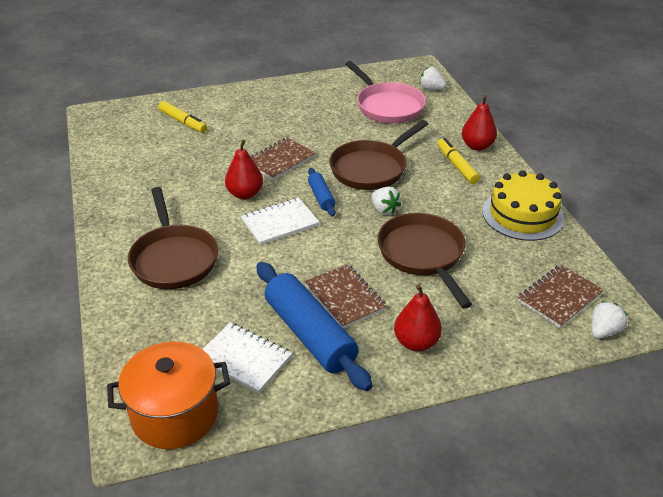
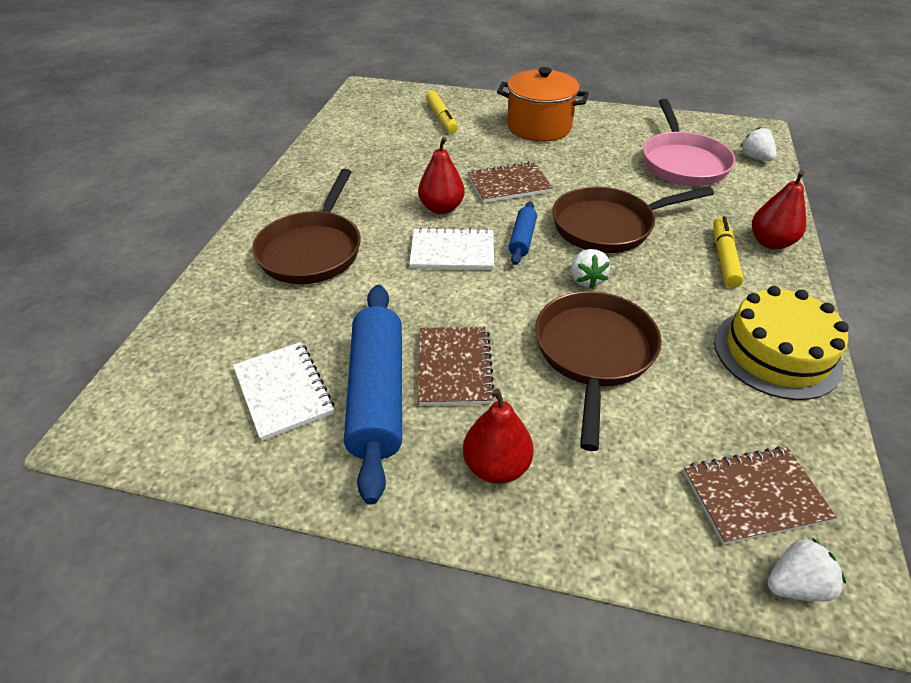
camera: 30 degrees right, 5 degrees up
(175, 414) = (161, 422): orange pot -> orange pot (539, 127)

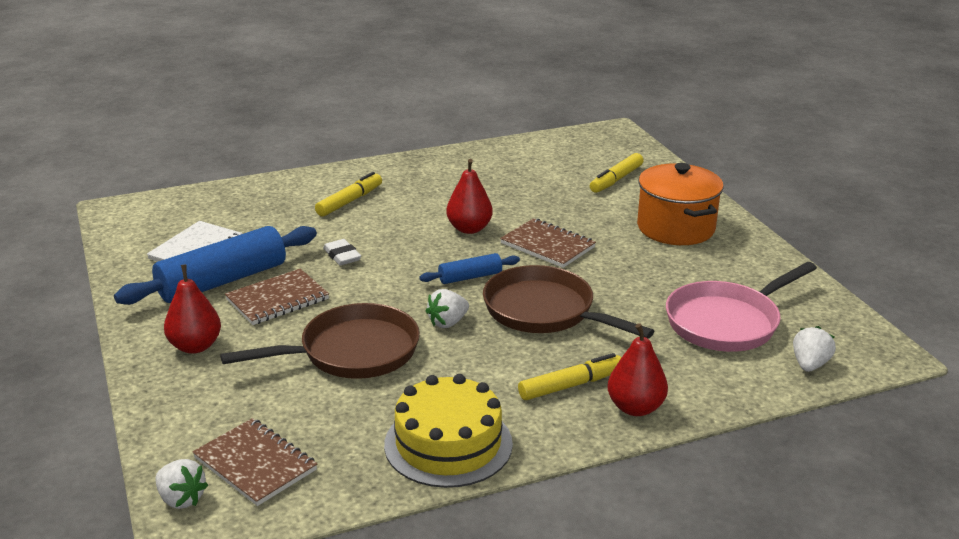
camera: 55 degrees right, 15 degrees down
(312, 250) = (350, 201): brown pan -> yellow marker
(412, 294) = (342, 256): none -> white eraser
(452, 251) = (414, 253): white notebook -> none

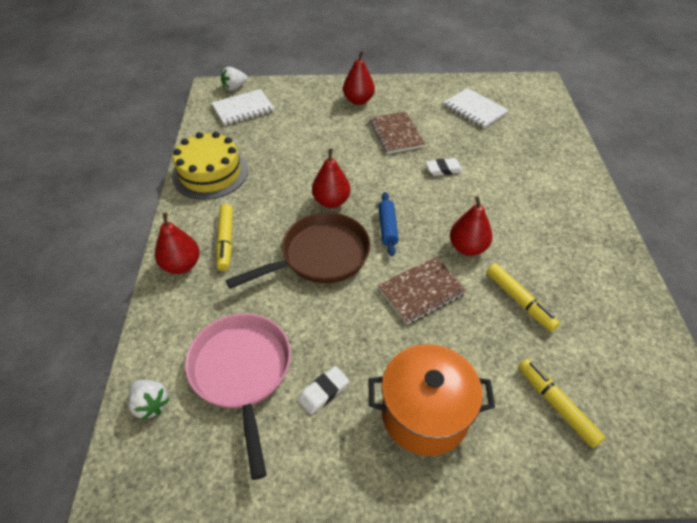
camera: 110 degrees right, 20 degrees up
(222, 281) = (428, 116): blue rolling pin -> none
(255, 464) = (243, 109): brown notebook -> white notebook
(350, 201) = (535, 188): yellow marker -> yellow marker (519, 301)
(352, 352) = (320, 154): brown pan -> none
(447, 322) = (331, 201): white strawberry -> red pear
(702, 275) = (323, 392): none -> white eraser

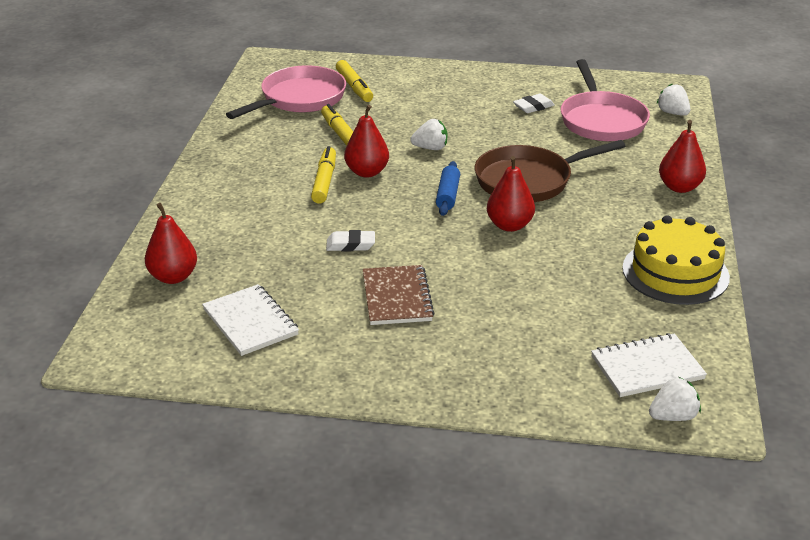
camera: 170 degrees left, 15 degrees down
(226, 241) = (635, 202): yellow marker -> yellow marker (324, 181)
(358, 100) = (440, 361): red pear -> red pear (173, 277)
(421, 291) = (430, 148): brown notebook -> white strawberry
(424, 414) = (456, 92): orange pot -> none
(604, 365) = (299, 99): none -> pink pan

